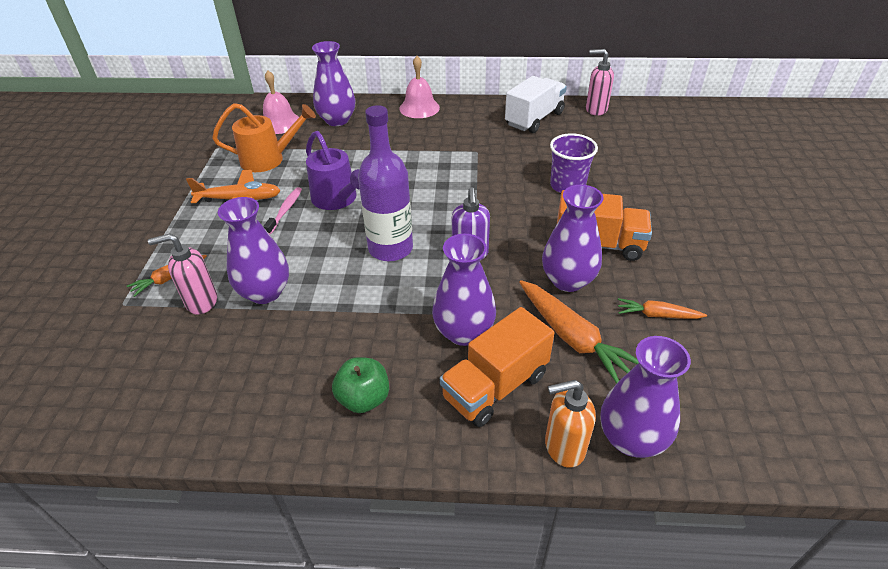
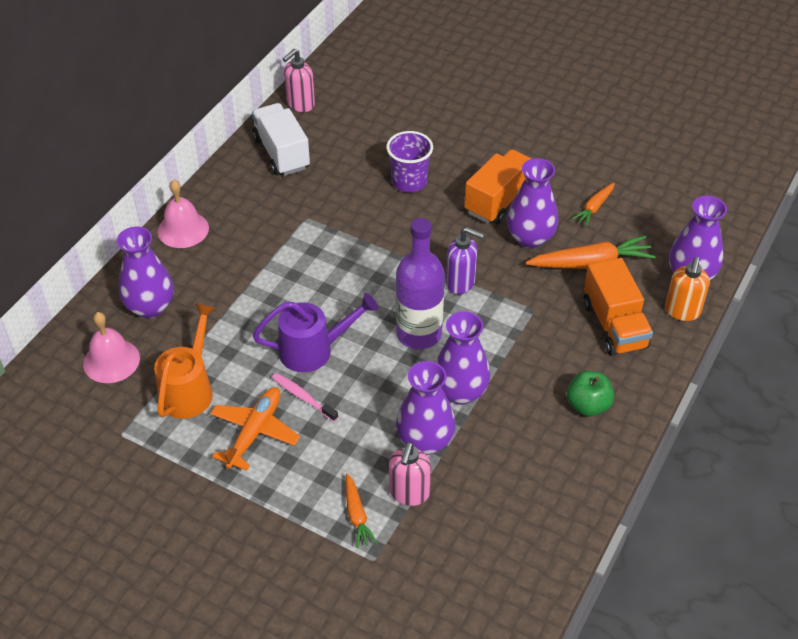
camera: 65 degrees left, 5 degrees up
(463, 332) = (551, 322): purple vase -> purple vase (460, 392)

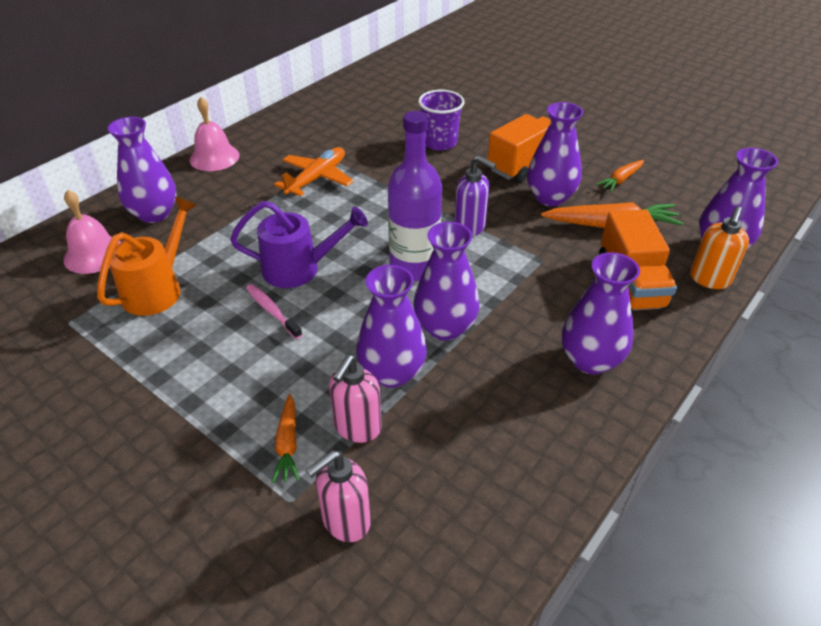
camera: 10 degrees right, 5 degrees down
(254, 432) = (207, 338): orange plane -> orange plane (316, 178)
(281, 153) = (327, 112): white truck -> none
(300, 104) = (357, 81): pink soap dispenser -> pink soap dispenser (345, 521)
(588, 405) = (590, 360): green apple -> purple vase

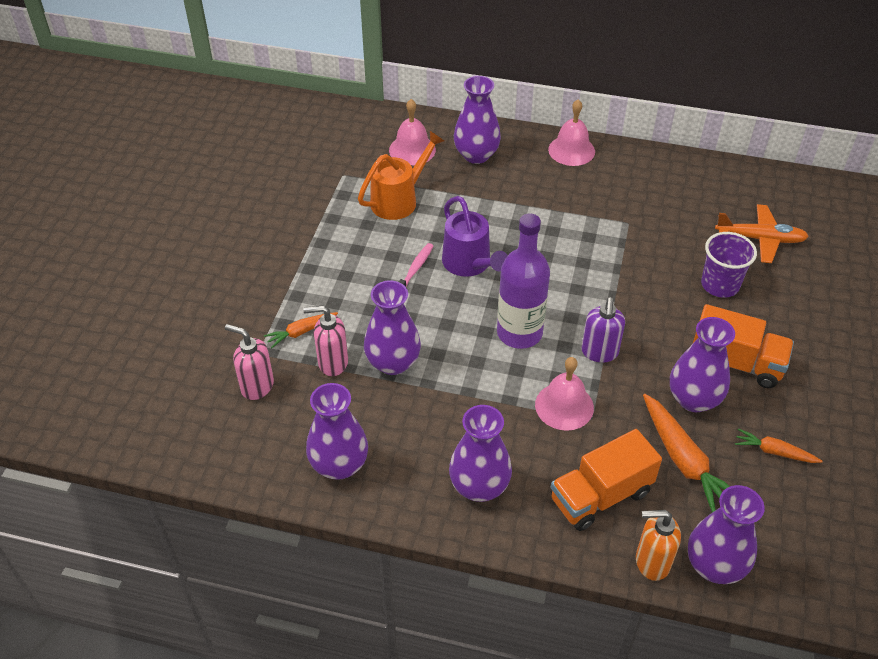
camera: 65 degrees right, 5 degrees up
(158, 288) = (399, 200): orange watering can -> orange watering can turned 45 degrees counterclockwise
(316, 178) = (592, 224): orange plane -> orange plane (760, 239)
(445, 327) = (459, 378): purple vase -> purple vase (339, 465)
(519, 270) = (564, 406): none -> pink bell

